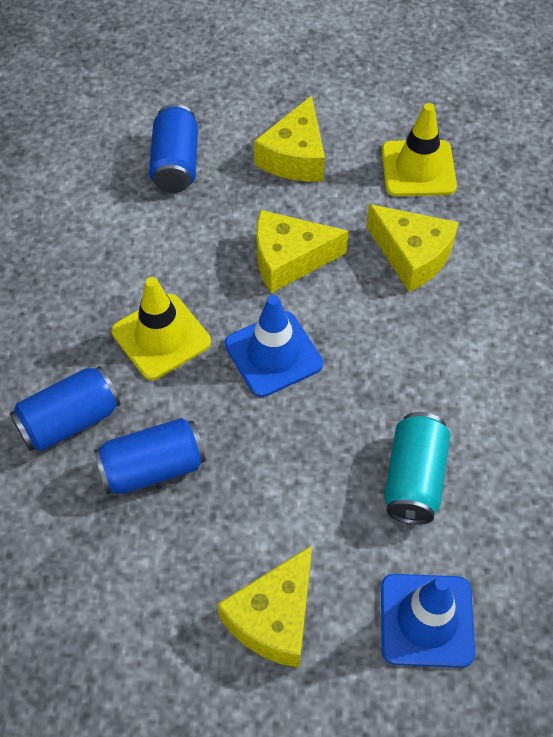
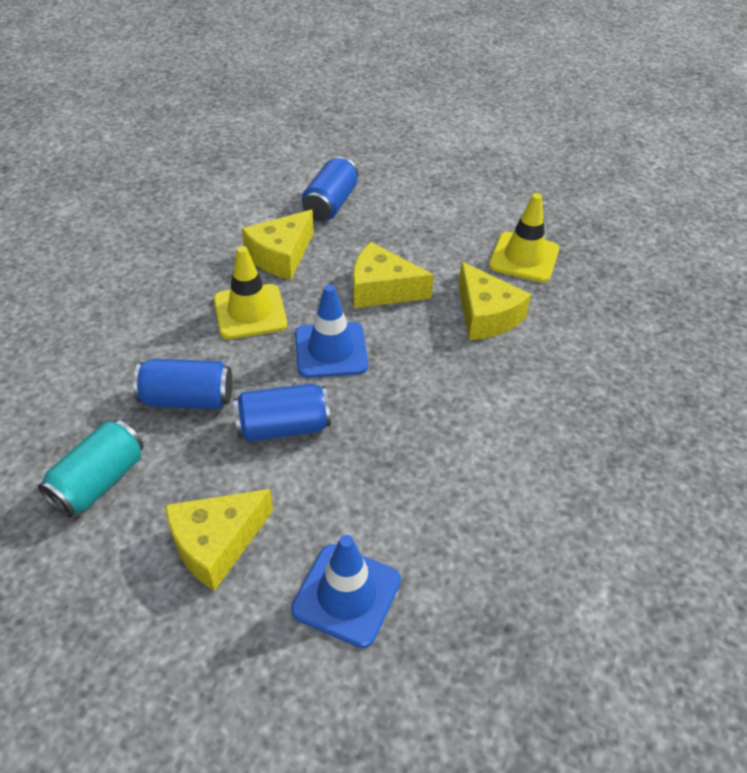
camera: 20 degrees right, 10 degrees down
(70, 421) = (146, 346): blue can -> blue can (283, 427)
(295, 156) = (426, 223): yellow cheese -> yellow cheese (281, 256)
(414, 479) = (397, 479): turquoise can -> turquoise can (99, 481)

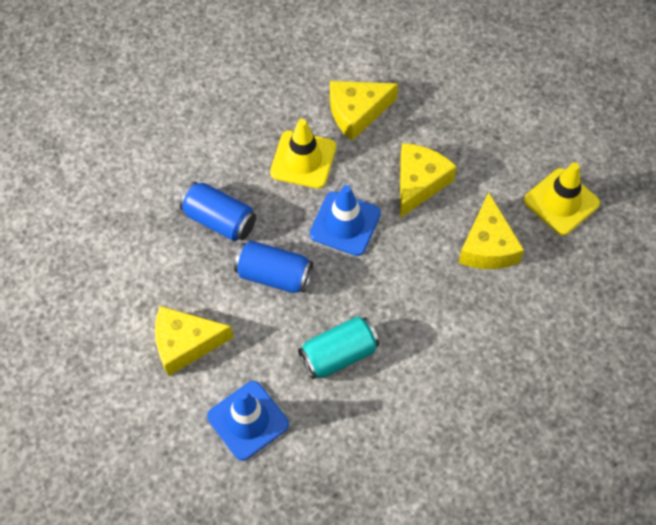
camera: 30 degrees right, 15 degrees up
(99, 481) = (132, 260): turquoise can -> turquoise can (338, 355)
(330, 204) = (429, 72): blue can -> none
(382, 289) = (419, 183): yellow cheese -> yellow cheese turned 75 degrees clockwise

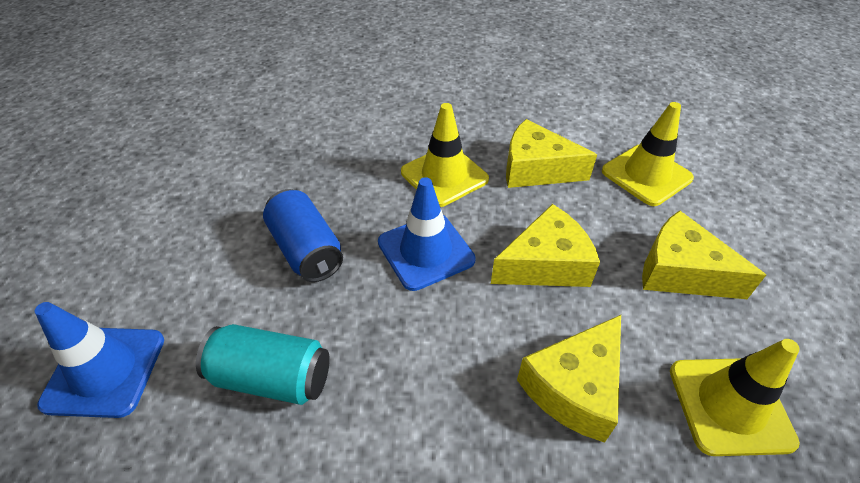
camera: 40 degrees right, 15 degrees down
(185, 344) = (160, 252): yellow cheese -> yellow cheese (680, 272)
(219, 220) = (317, 176): blue can -> none
(428, 69) = (646, 175): none -> yellow traffic cone

